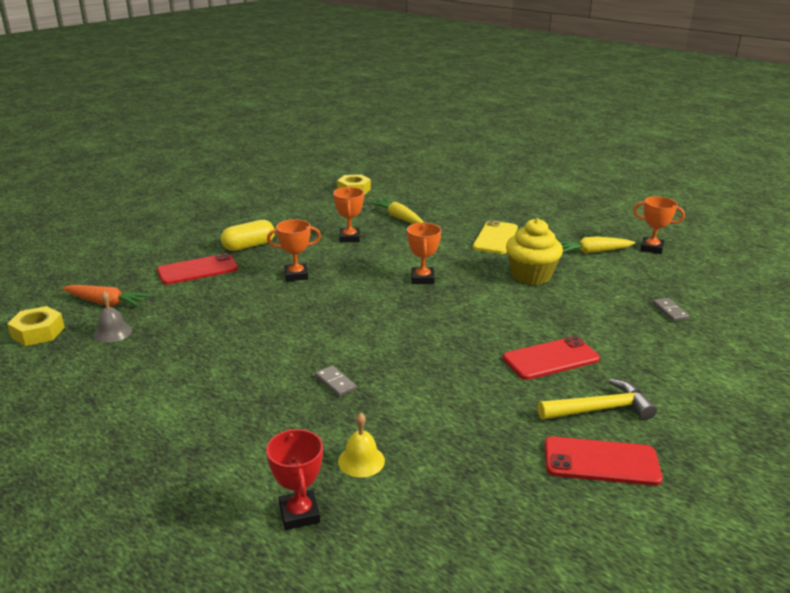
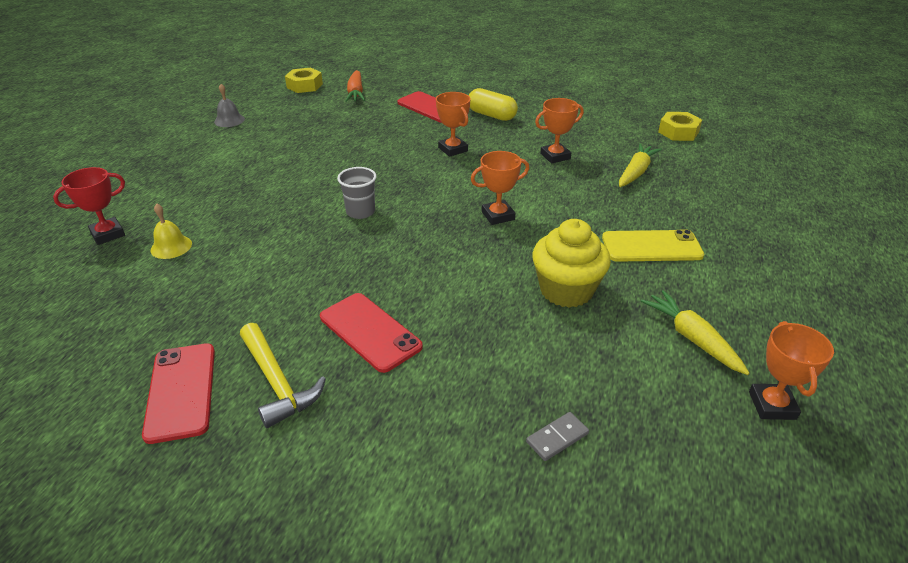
camera: 70 degrees right, 10 degrees up
(112, 332) = (316, 107): grey bell -> grey bell (229, 120)
(335, 383) = (278, 210): grey domino -> none
(372, 337) = (360, 212): none -> grey cup

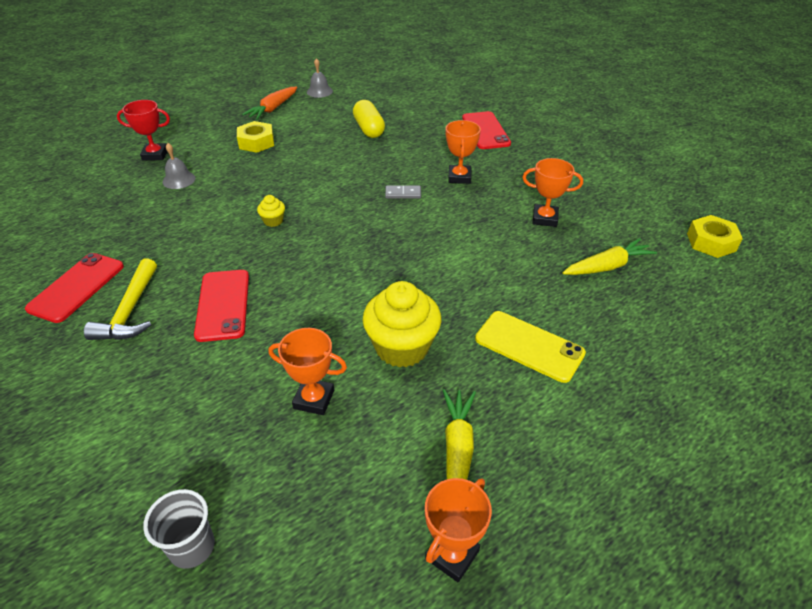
camera: 35 degrees right, 5 degrees up
(171, 247) = (179, 180): yellow bell -> grey bell
(304, 86) = (406, 78): yellow nut -> yellow nut (256, 142)
(327, 244) = (273, 221): none -> yellow cupcake
(356, 93) = (439, 97): orange carrot -> orange carrot (273, 109)
(360, 212) = (325, 204): grey cup -> grey cup (192, 547)
(491, 115) = (533, 156): yellow capsule -> yellow capsule (369, 129)
(498, 216) = (425, 254): orange trophy -> orange trophy (314, 399)
(557, 438) = (247, 463): grey domino -> grey domino (403, 193)

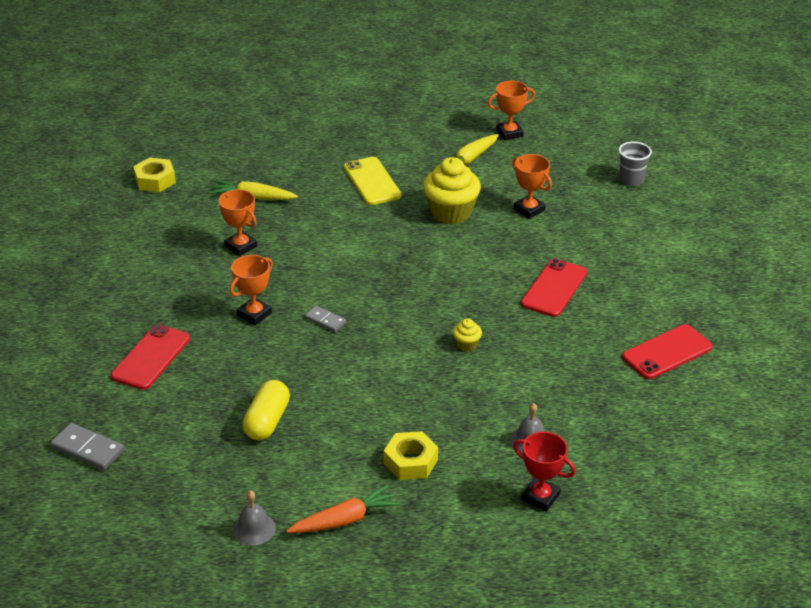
camera: 145 degrees left, 5 degrees down
(130, 311) = (628, 313): yellow hammer -> none
(449, 87) = (87, 449): none -> grey domino

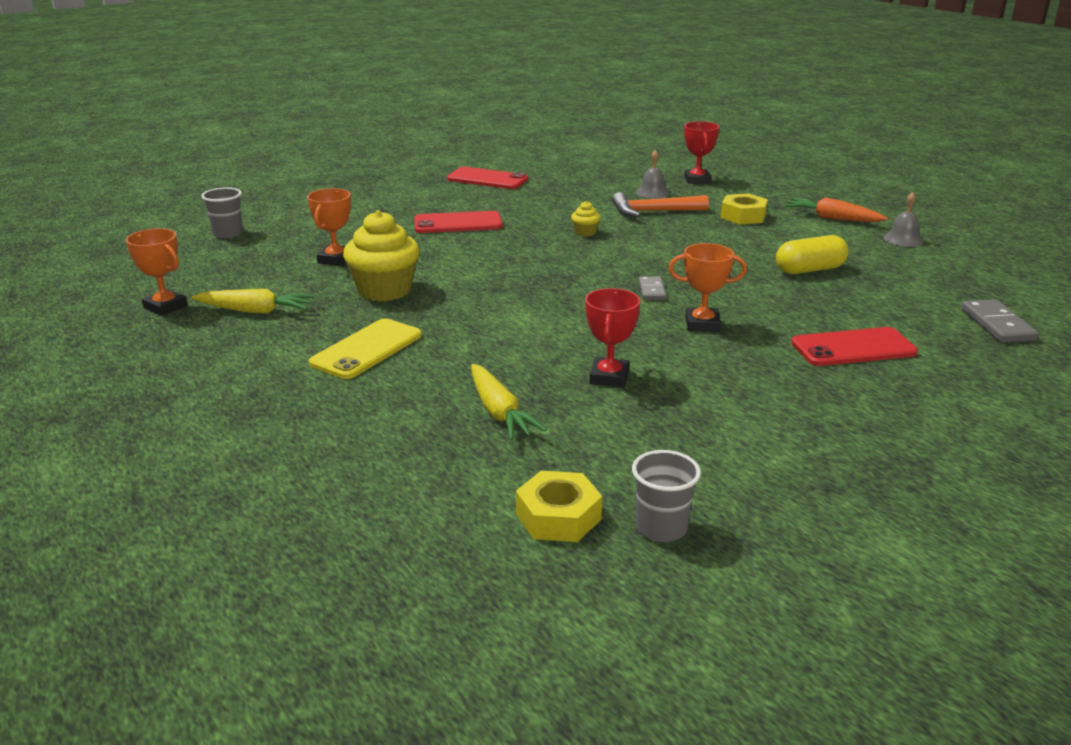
camera: 125 degrees left, 10 degrees down
(113, 201) = (661, 528): none -> grey cup
(241, 246) = (609, 377): orange trophy -> red trophy
(477, 410) = (653, 212): none -> orange hammer

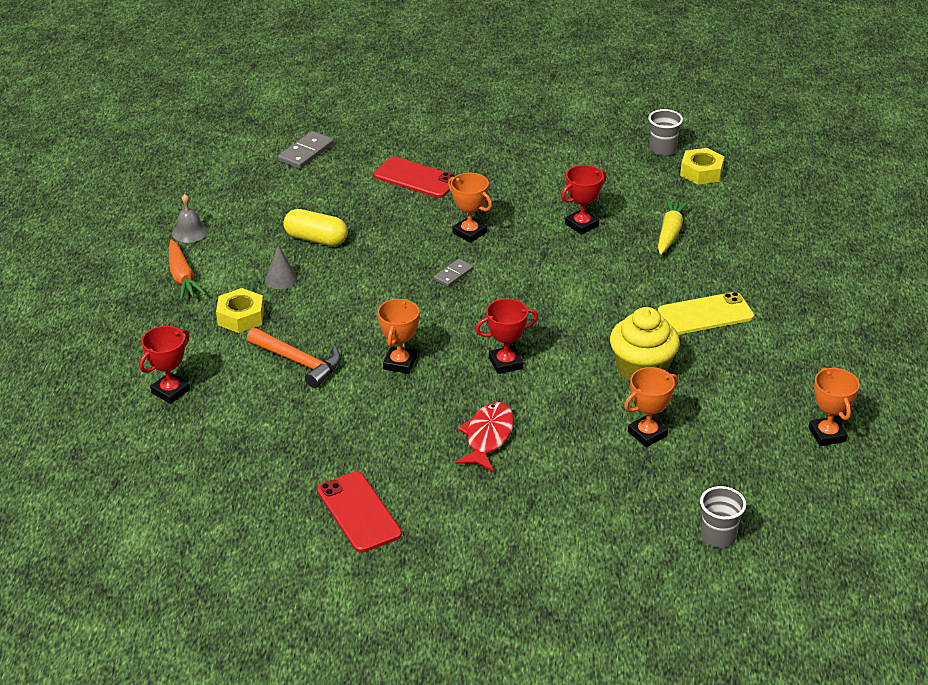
camera: 140 degrees left, 10 degrees up
(256, 311) = (757, 393): yellow carrot -> none
(458, 223) = (487, 437): red phone -> red fish
(506, 257) = (506, 363): none -> red trophy
(585, 232) = (400, 363): yellow cupcake -> orange trophy
(652, 192) = (247, 393): grey bell -> none
(770, 240) = (281, 279): none -> grey cone

